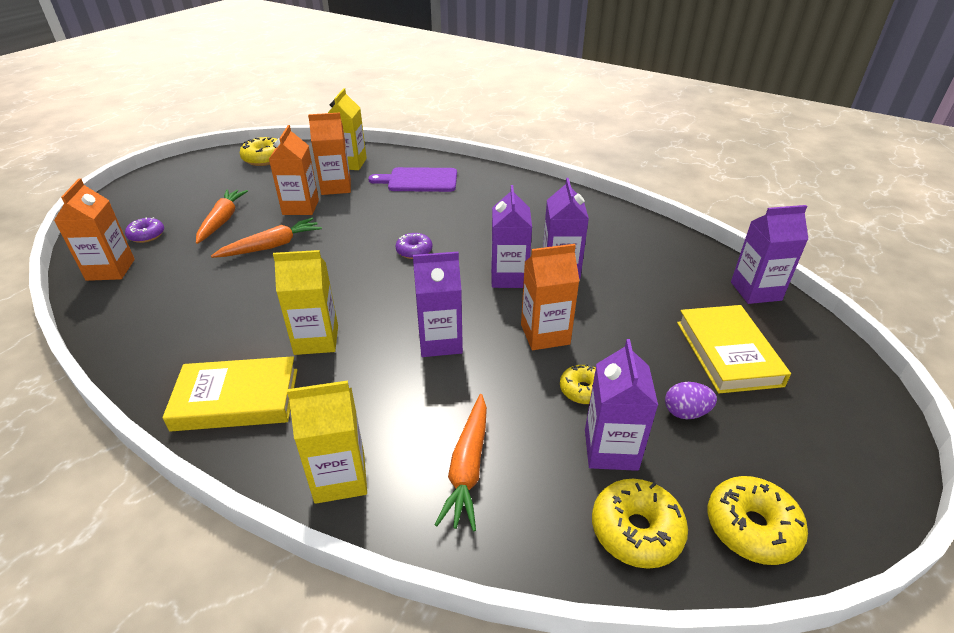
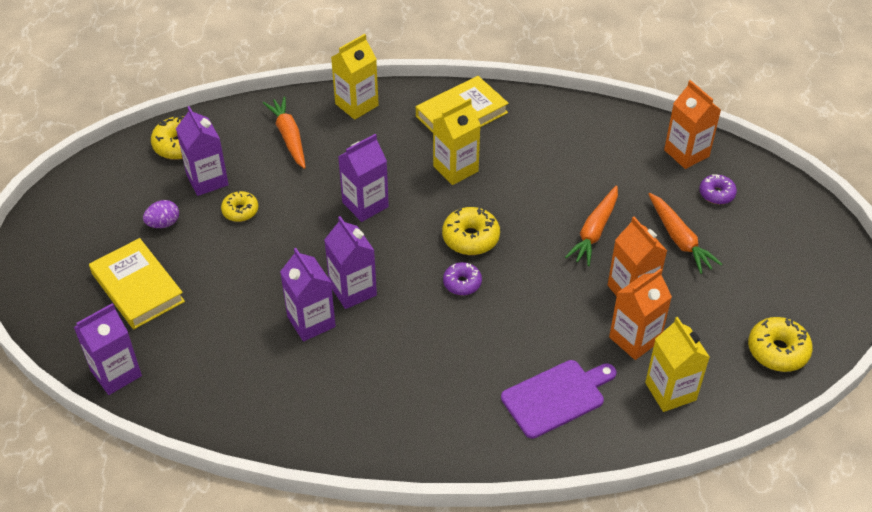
camera: 150 degrees right, 10 degrees up
(545, 334) = (289, 244): orange carton -> none
(751, 527) = (115, 171): yellow donut -> yellow donut (470, 238)

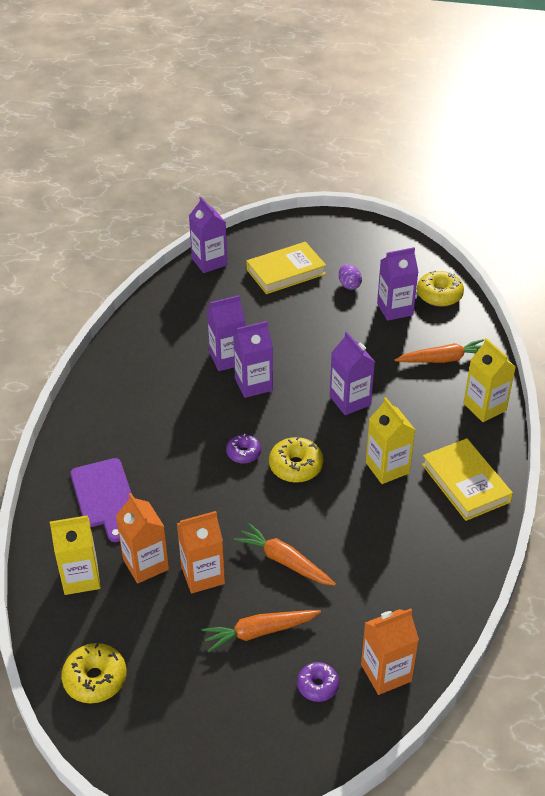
camera: 100 degrees right, 5 degrees down
(240, 211) = (356, 326): yellow donut -> none

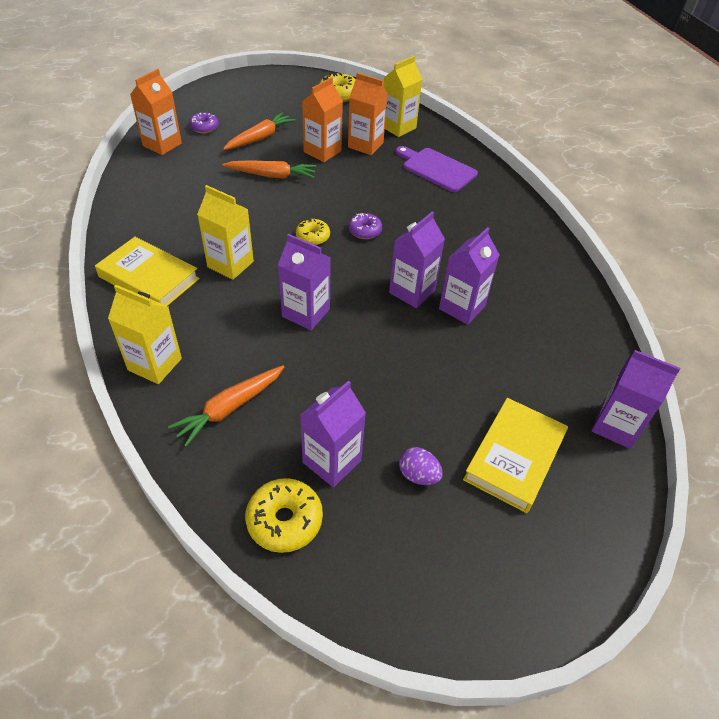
camera: 145 degrees right, 5 degrees up
(295, 466) = (313, 237): yellow donut -> yellow donut, size x0.65

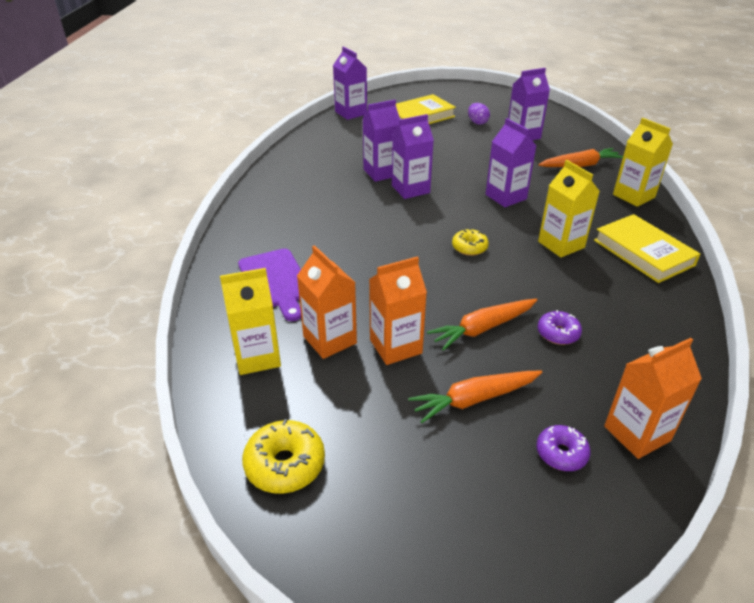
camera: 150 degrees left, 10 degrees down
(272, 175) = (482, 328): orange carrot -> orange carrot turned 60 degrees counterclockwise
(284, 520) = (558, 126): yellow donut -> none
(365, 231) = (414, 240): purple donut -> purple donut (558, 333)

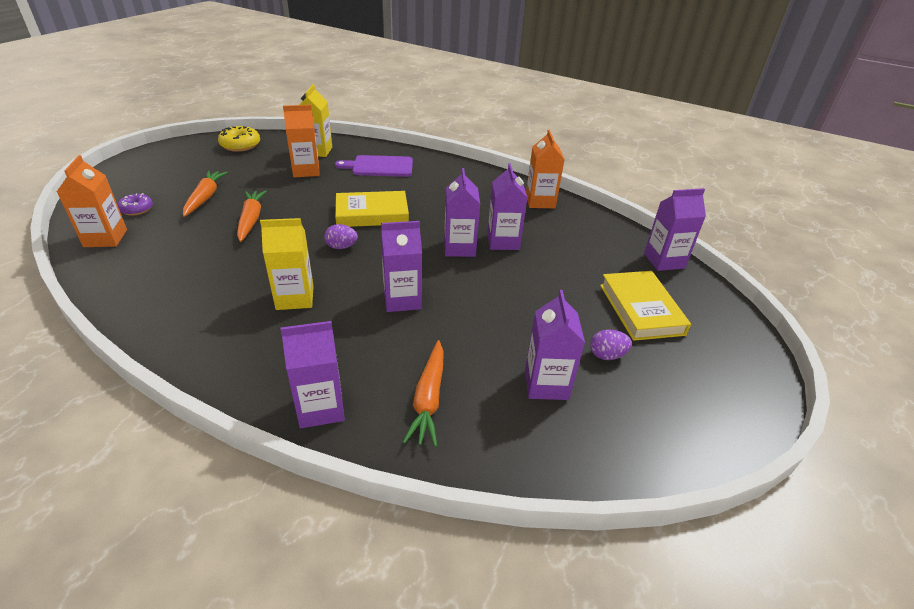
camera: 110 degrees right, 0 degrees up
(395, 346) = (275, 187): orange carton -> orange carton (540, 201)
(469, 247) = (341, 247): yellow donut -> purple egg
(558, 333) = (207, 247): purple donut -> none
(633, 196) = (321, 408): yellow carton -> purple carton
(643, 252) = (227, 346): yellow book -> yellow book (372, 214)

